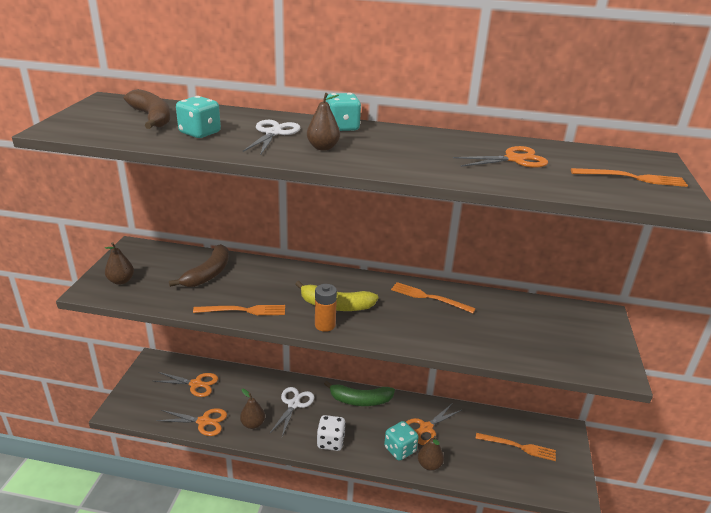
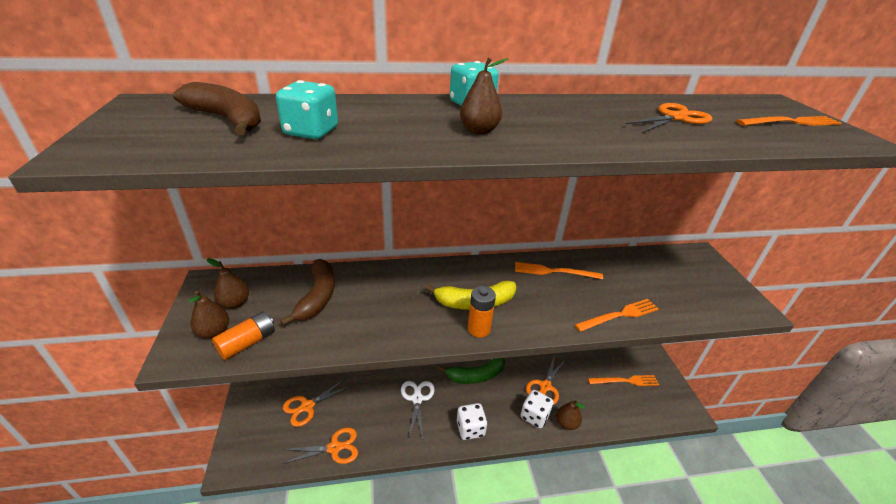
camera: 20 degrees left, 5 degrees up
(140, 293) = (247, 343): none -> orange battery
(196, 384) = (307, 406): orange scissors -> orange scissors turned 150 degrees clockwise
(243, 310) = (383, 334): orange fork -> orange fork (619, 315)
(253, 424) = (387, 434): brown pear -> brown pear (235, 303)
(273, 133) = (403, 121): white scissors -> none
(400, 449) = (534, 416): turquoise dice -> white dice

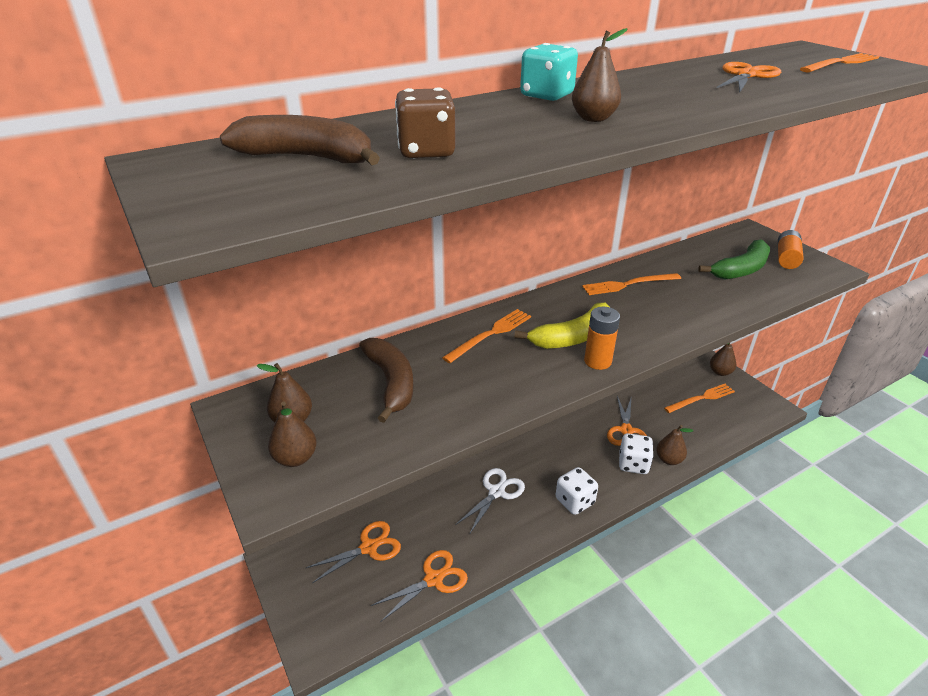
camera: 20 degrees left, 0 degrees up
(247, 343) = (350, 456): orange battery -> orange battery (786, 258)
(307, 406) = (368, 547): orange scissors -> orange scissors turned 150 degrees counterclockwise
(311, 132) = (426, 152): turquoise dice -> brown dice
(417, 399) = (496, 492): white scissors -> white scissors turned 60 degrees clockwise
(476, 375) = (546, 445): green banana -> green banana (741, 269)
(619, 315) = (720, 308): orange fork -> orange fork (490, 334)
(655, 364) = (720, 372): none -> brown pear

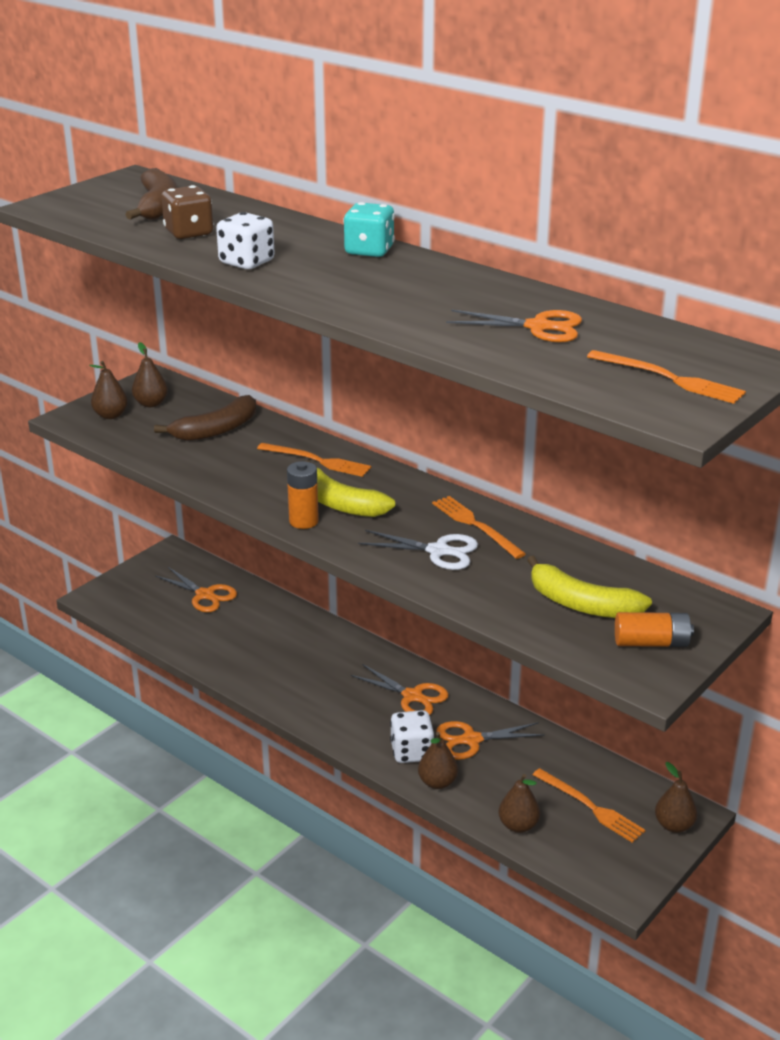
camera: 70 degrees right, 5 degrees down
(433, 579) = (184, 640): orange scissors -> orange scissors (412, 696)
(496, 492) = (311, 655): white scissors -> white scissors (438, 551)
(574, 501) = (325, 713): white dice -> white dice (246, 262)
(593, 119) = (308, 272): brown pear -> brown pear (518, 825)
(741, 269) = (581, 604): green banana -> yellow banana

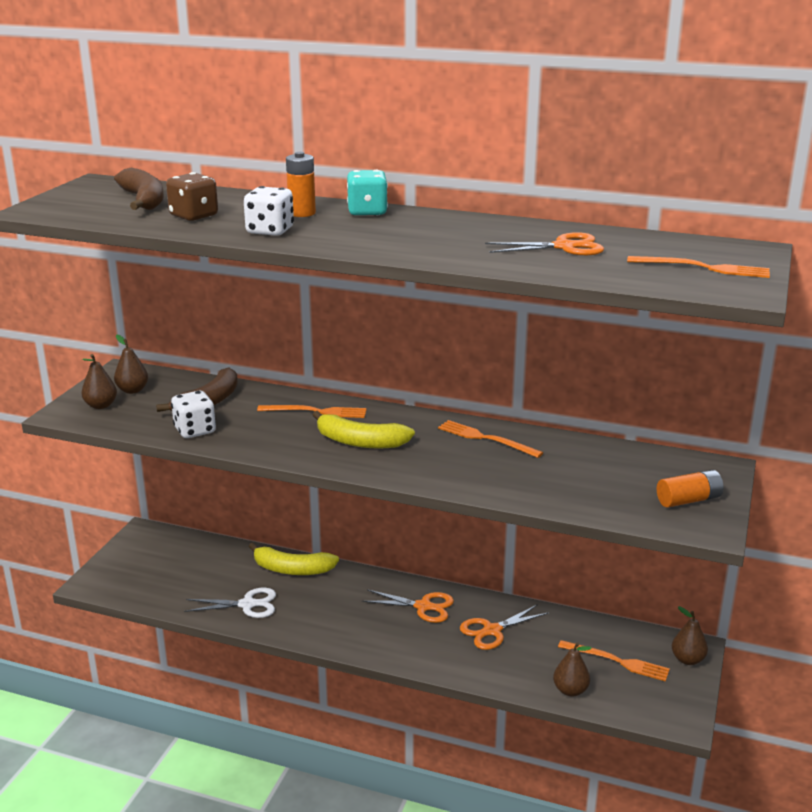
camera: 20 degrees left, 5 degrees down
(205, 595) = (193, 561): orange scissors -> none
(303, 521) = (340, 461): orange battery -> orange battery (302, 213)
(411, 752) = (449, 652): white dice -> white dice (195, 430)
(437, 782) = (485, 672): brown pear -> none
(438, 551) = (470, 464): white scissors -> white scissors (247, 604)
(581, 604) = (614, 482): yellow banana -> yellow banana (292, 569)

